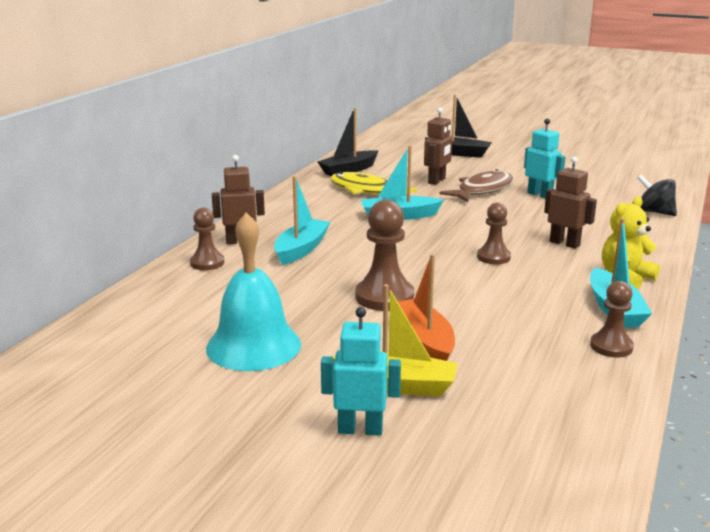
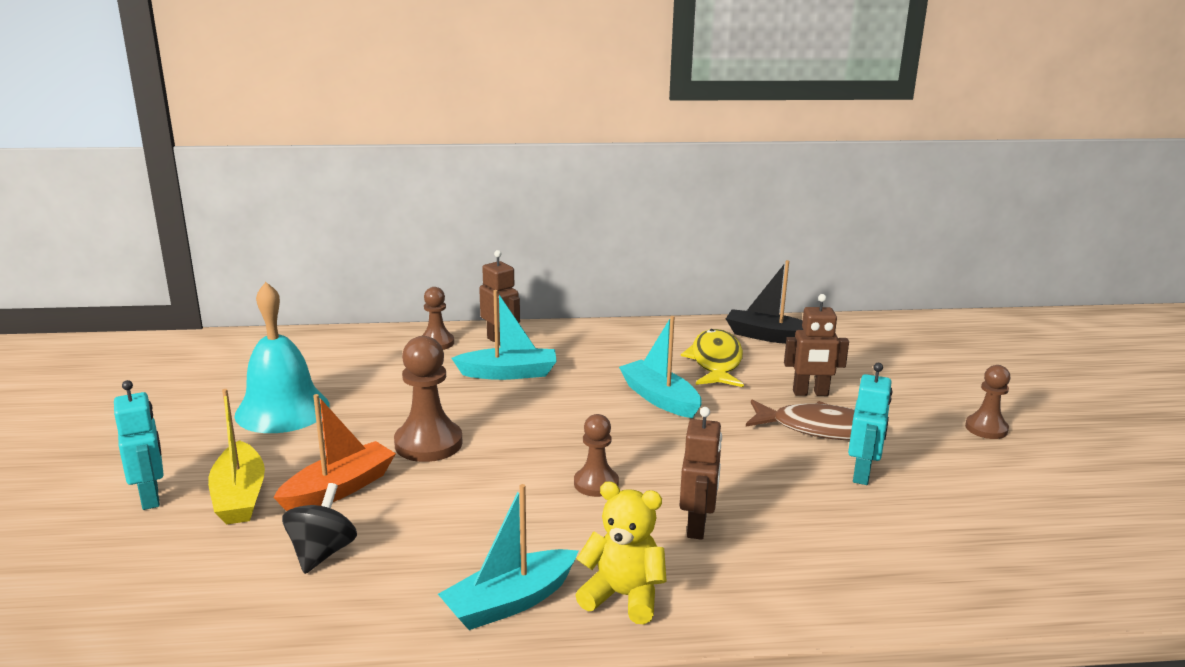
camera: 60 degrees right, 0 degrees up
(459, 153) = (943, 383): black boat -> none
(611, 346) = (397, 615): brown pawn -> brown pawn (986, 428)
(654, 212) = (927, 587): black spinning top -> black spinning top (322, 553)

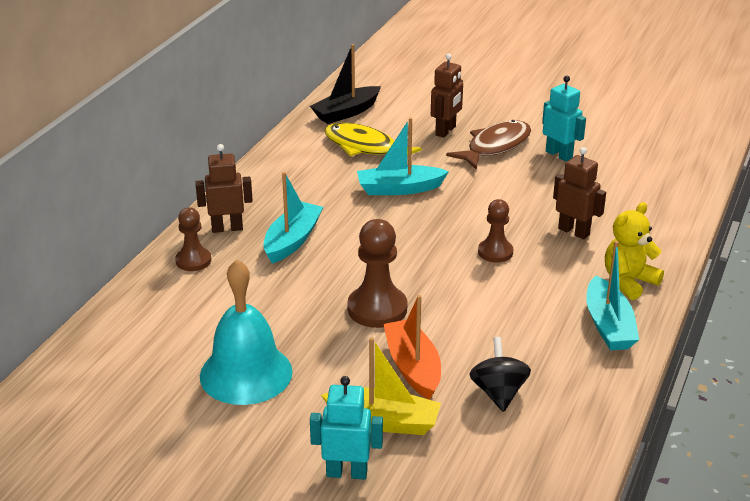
camera: 60 degrees left, 10 degrees up
(322, 553) = (498, 393): black spinning top -> black spinning top turned 45 degrees clockwise
(986, 428) = (541, 95): brown pawn -> none

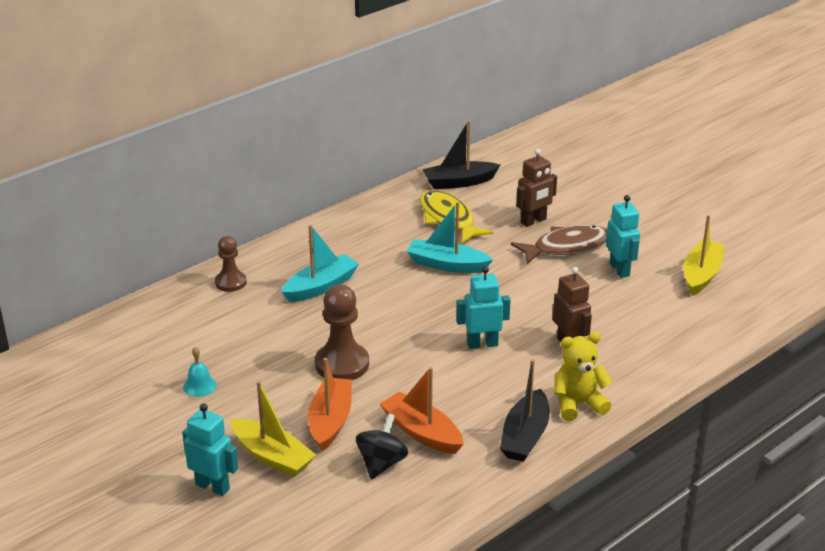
camera: 25 degrees right, 0 degrees up
(227, 228) = (277, 262): brown robot -> none
(246, 373) = (199, 386): turquoise bell -> turquoise bell, size x0.42
(495, 252) = (482, 344): brown pawn -> turquoise robot
(511, 351) = (422, 432): none -> orange boat
(608, 325) = (525, 436): turquoise boat -> black boat
(631, 142) = (701, 275): none -> yellow boat

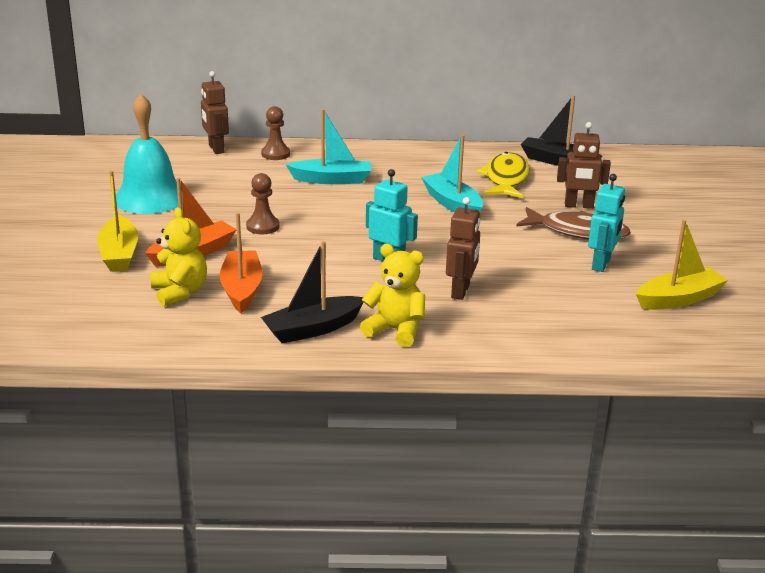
camera: 40 degrees right, 5 degrees down
(168, 303) = (216, 149): none -> brown robot
(199, 386) = (150, 198): turquoise bell -> turquoise bell, size x2.40
(213, 486) = (54, 251): turquoise robot -> none
(342, 364) = (263, 226): brown pawn -> brown pawn, size x0.63
(381, 463) = (180, 292): black spinning top -> yellow teddy bear

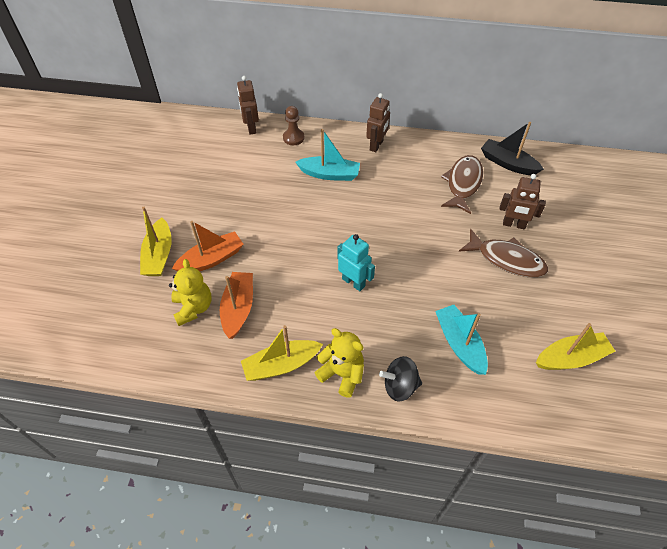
camera: 10 degrees right, 25 degrees up
(150, 198) = (193, 186): turquoise bell -> none
(263, 226) = (267, 230): brown pawn -> none
(313, 329) = (281, 365): black boat -> yellow boat
(452, 204) = (415, 213): turquoise boat -> turquoise boat (459, 344)
(461, 291) = (401, 329): brown robot -> brown robot (376, 145)
(473, 334) = (399, 386): none -> black spinning top
(506, 179) = (463, 183): yellow fish -> brown fish
(601, 264) = (517, 305): turquoise robot -> none

